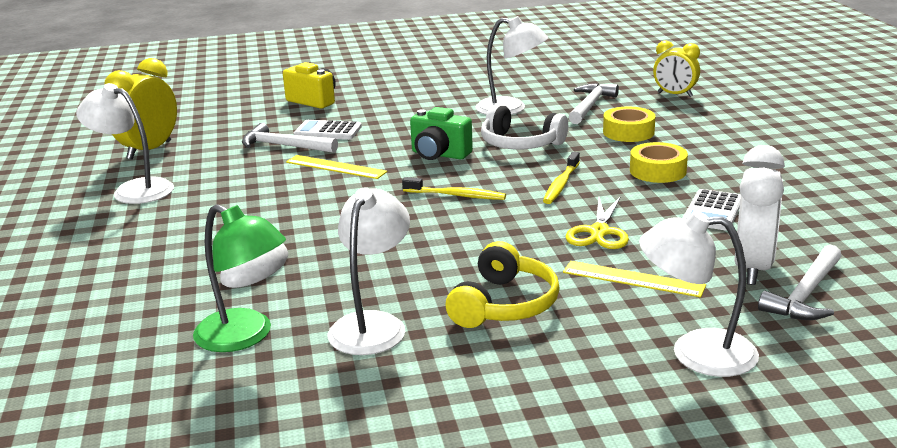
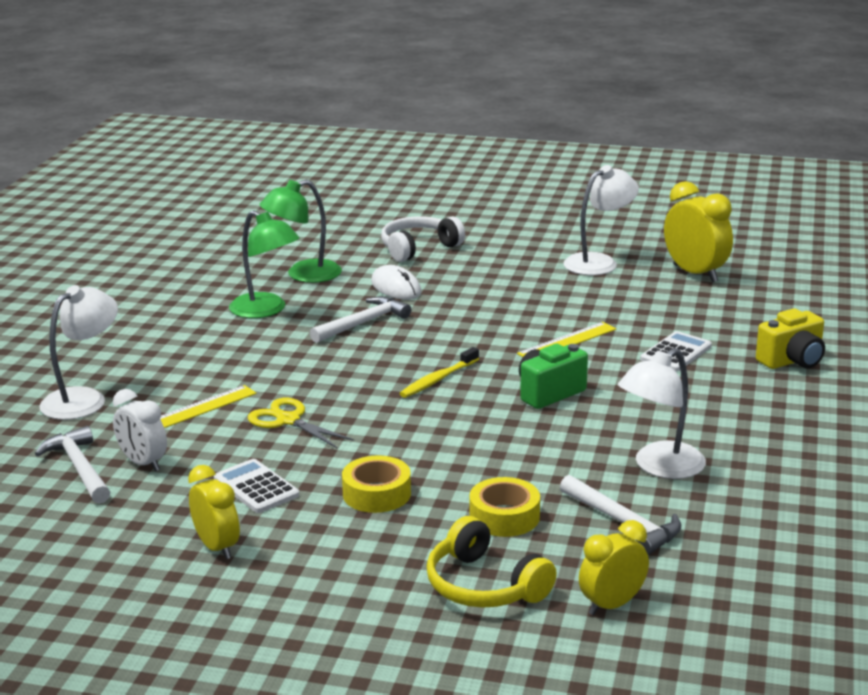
camera: 115 degrees right, 0 degrees up
(283, 146) = (650, 327): white hammer -> white hammer (364, 323)
(372, 324) = (266, 310): white lamp -> green lamp
(504, 304) = (231, 354): yellow headphones -> yellow headphones (484, 585)
(520, 144) = (535, 442): white headphones -> white headphones (418, 248)
(561, 184) = (405, 433): yellow toothbrush -> none
(752, 268) = (143, 463): white clock -> white clock, size x0.66
(802, 199) = (217, 547): none -> yellow clock

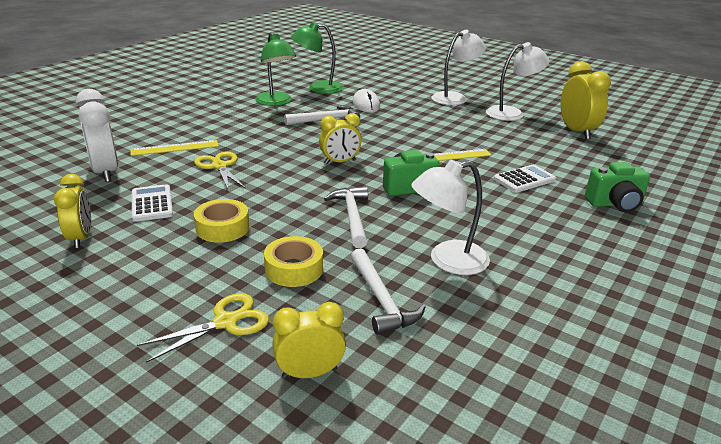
camera: 20 degrees right, 5 degrees up
(79, 468) = (68, 166): white hammer -> white hammer (352, 216)
(83, 399) = (120, 128): white lamp -> white lamp (455, 98)
(143, 463) = (105, 172): white clock -> white clock, size x1.51
(418, 248) = (400, 86): white headphones -> none
(438, 379) = (340, 162): yellow toothbrush -> yellow clock
(484, 585) = (225, 322): yellow headphones -> yellow scissors
(792, 361) = (615, 204): yellow camera -> green camera

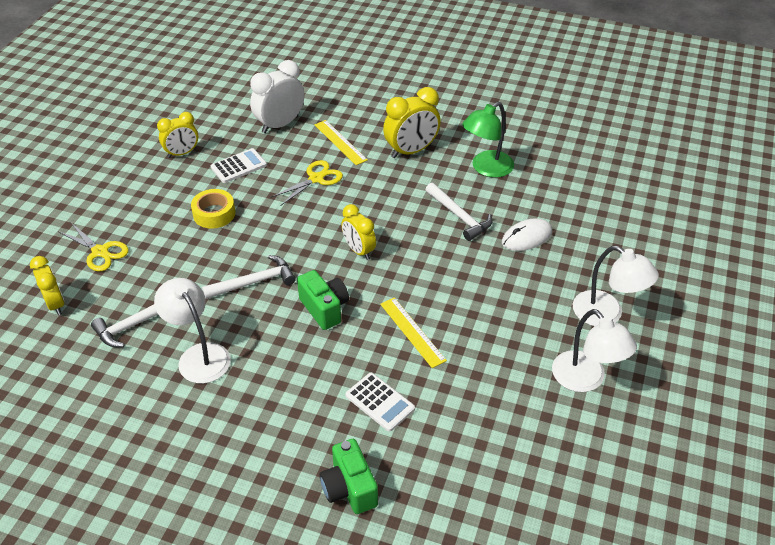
camera: 75 degrees right, 15 degrees up
(294, 269) = (167, 267): yellow tape -> none
(318, 88) = (553, 187): green lamp -> none
(576, 132) = (558, 455): yellow clock -> yellow clock (411, 151)

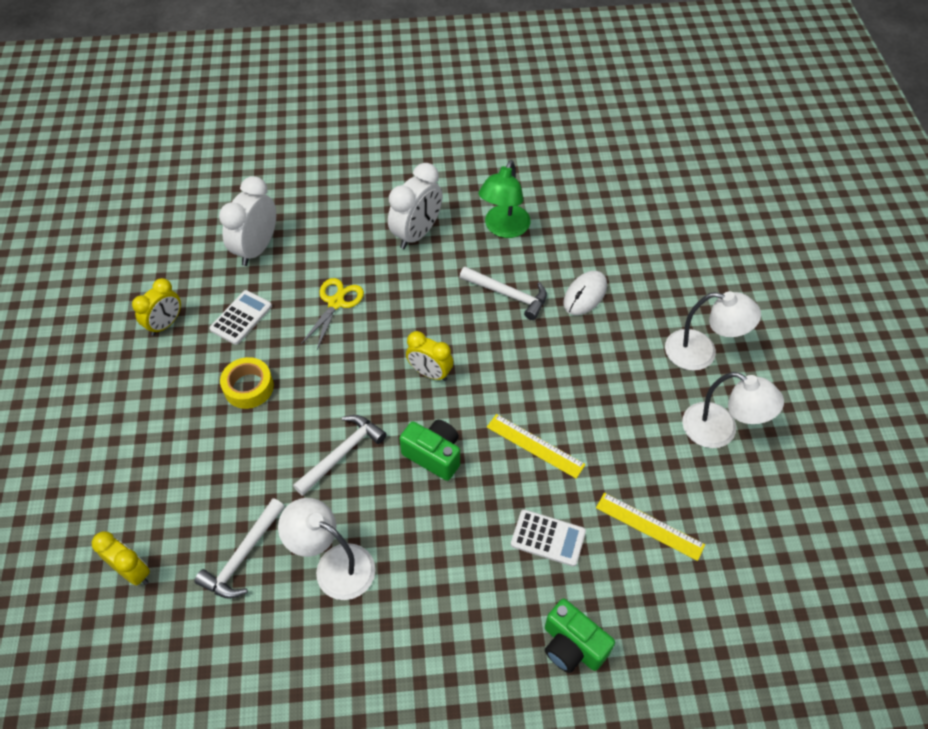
camera: 25 degrees left, 10 degrees up
(100, 252) = (145, 485): yellow scissors -> none
(340, 142) = (336, 248): yellow ruler -> yellow ruler (649, 526)
(411, 151) = (417, 234): yellow clock -> white clock

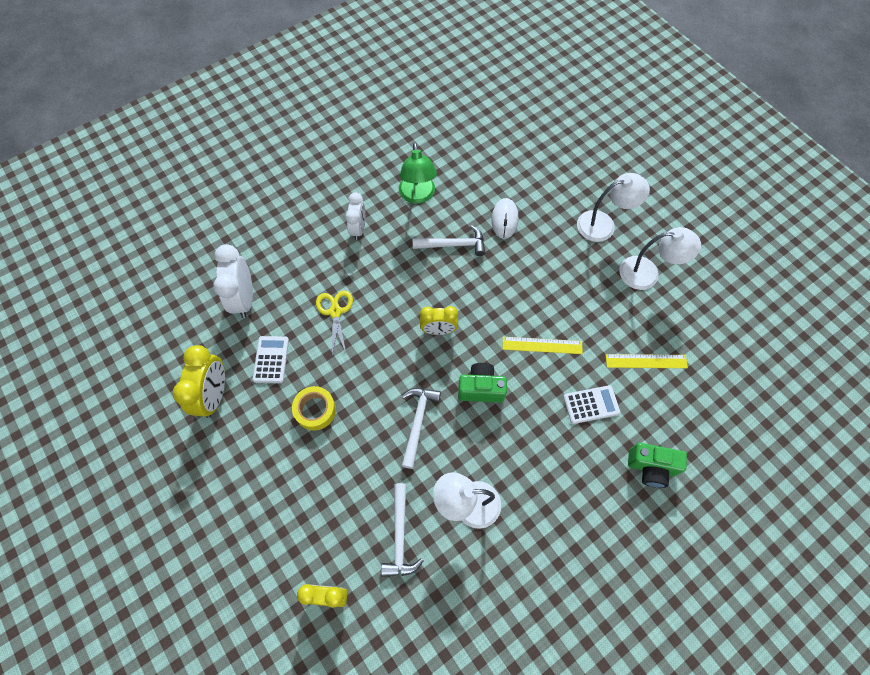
camera: 30 degrees left, 10 degrees up
(165, 324) = (214, 395): yellow clock -> yellow clock, size x1.51
(417, 234) = (358, 229): white clock -> white clock, size x0.66

